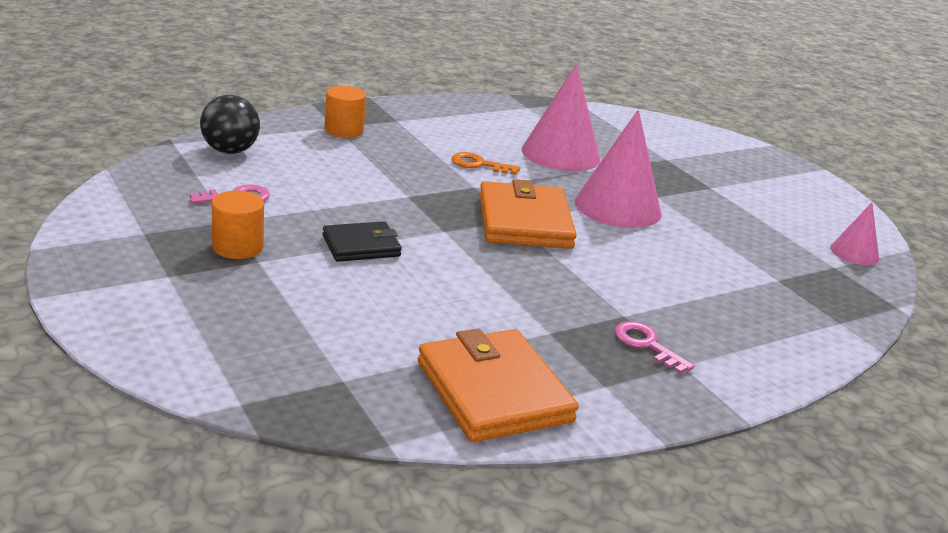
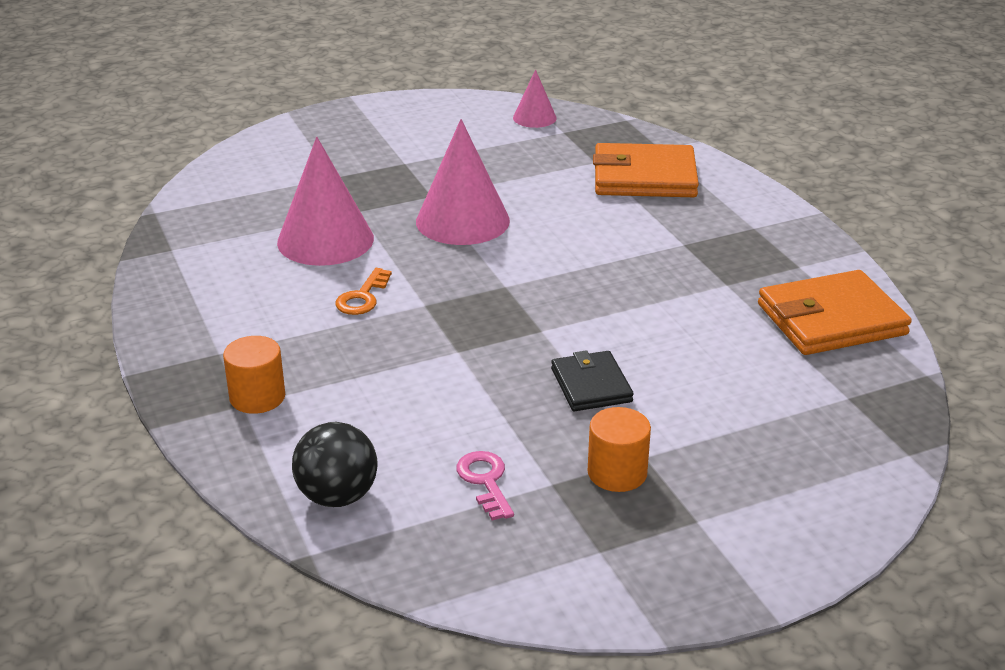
camera: 80 degrees left, 5 degrees up
(524, 221) = (509, 279): orange wallet -> orange wallet (644, 177)
(646, 345) = (729, 239): pink key -> none

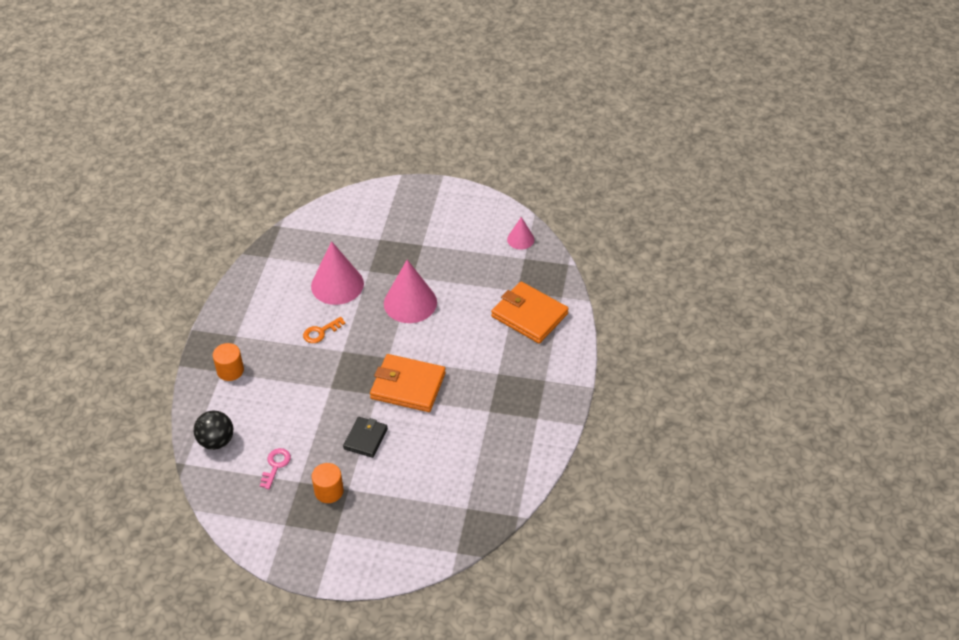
camera: 35 degrees right, 15 degrees up
(831, 319) = (512, 460): orange wallet -> orange wallet (408, 386)

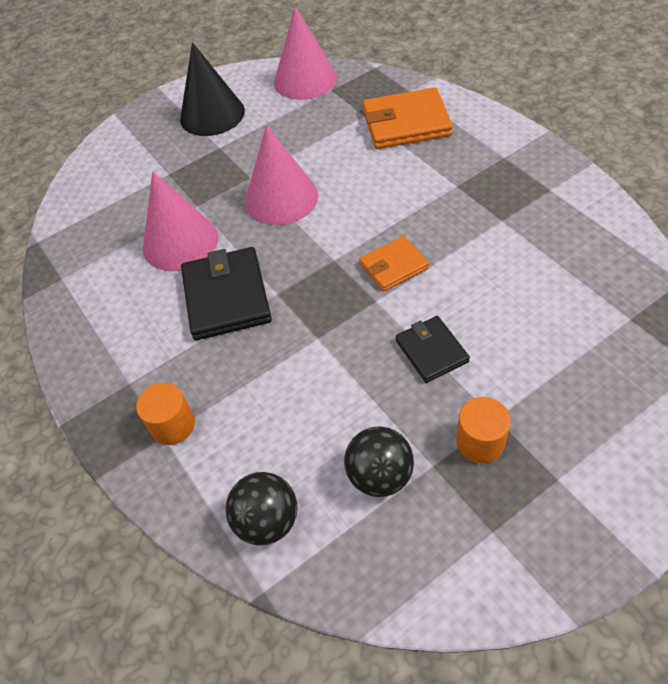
camera: 40 degrees left, 5 degrees up
(276, 465) = (380, 475): pink key -> black ball
(320, 332) = (226, 297): orange key -> black wallet
(408, 386) = (394, 266): orange wallet -> orange wallet, size x0.60
(445, 220) = (212, 114): none -> black cone
(520, 239) = (305, 80): pink cone -> pink cone, size x1.88

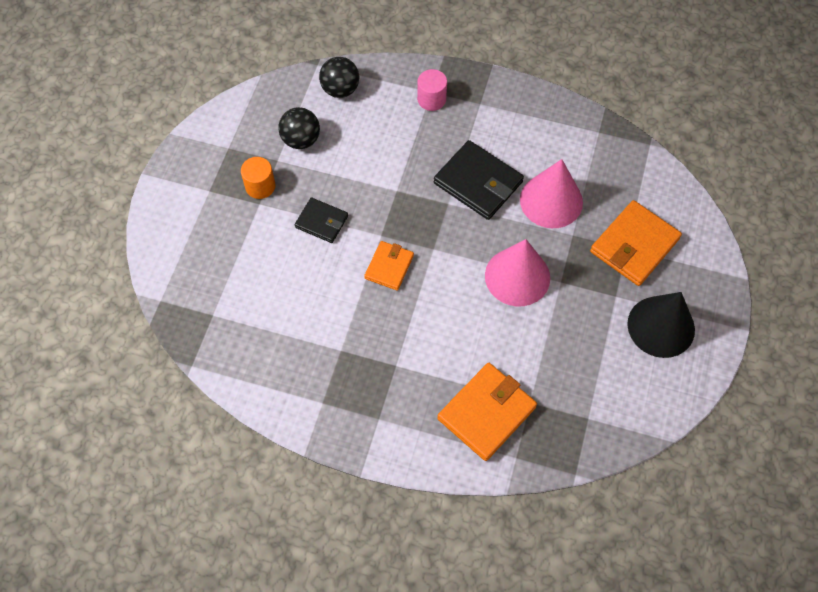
camera: 135 degrees right, 10 degrees up
(159, 172) = (634, 245): none -> orange wallet
(173, 425) = (431, 99): orange cylinder -> pink cylinder
(305, 80) = (623, 417): pink cone -> none

